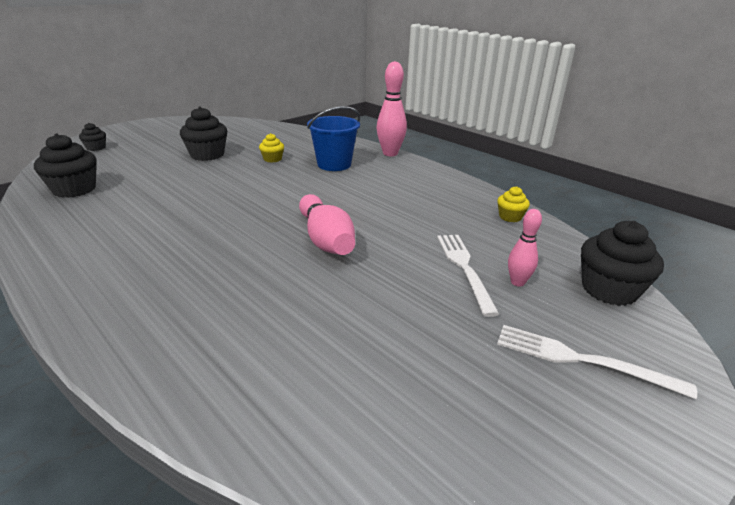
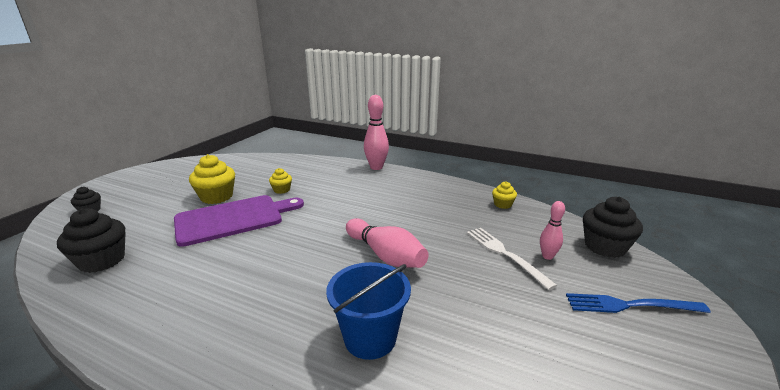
camera: 20 degrees left, 5 degrees down
(207, 155) = (216, 197): black cupcake -> yellow cupcake
(207, 177) = (233, 219): none -> purple cutting board
(334, 164) = (339, 185): blue bucket -> blue bucket (370, 338)
(579, 359) = (628, 305): white fork -> blue fork

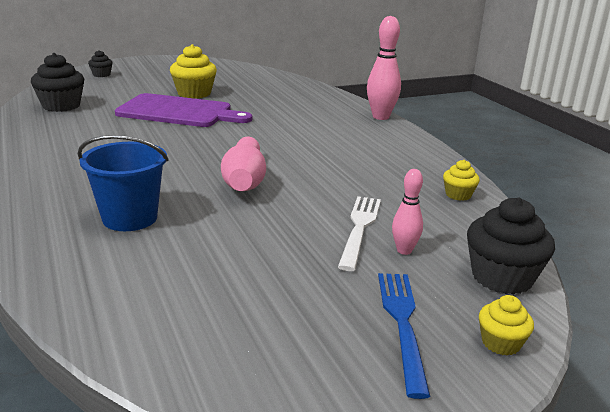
camera: 40 degrees right, 0 degrees up
(282, 190) = (253, 105): yellow cupcake -> yellow cupcake (500, 343)
(628, 305) = (402, 322): blue fork -> blue fork turned 45 degrees clockwise

